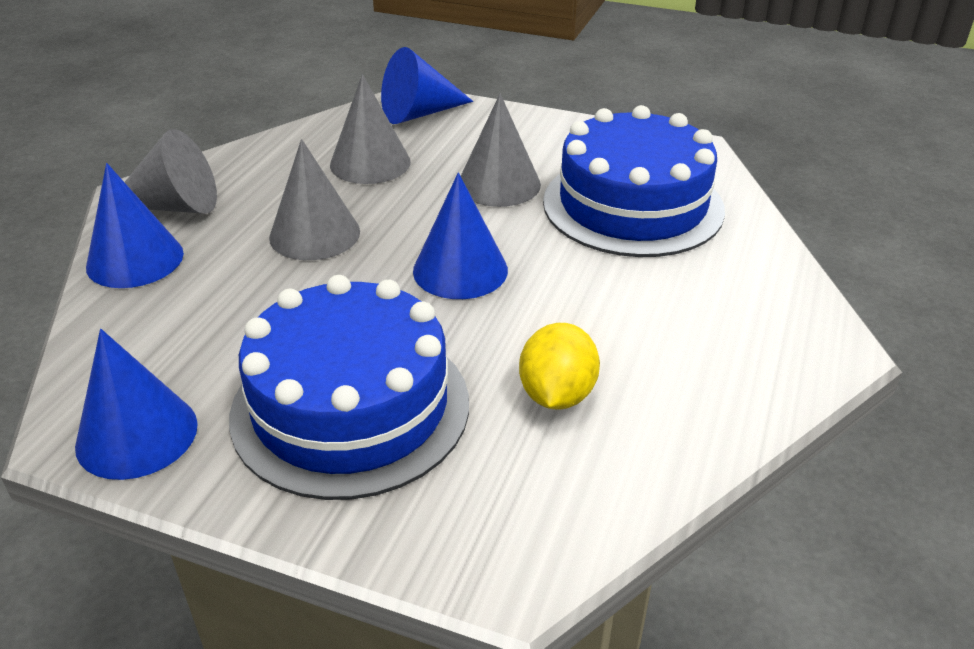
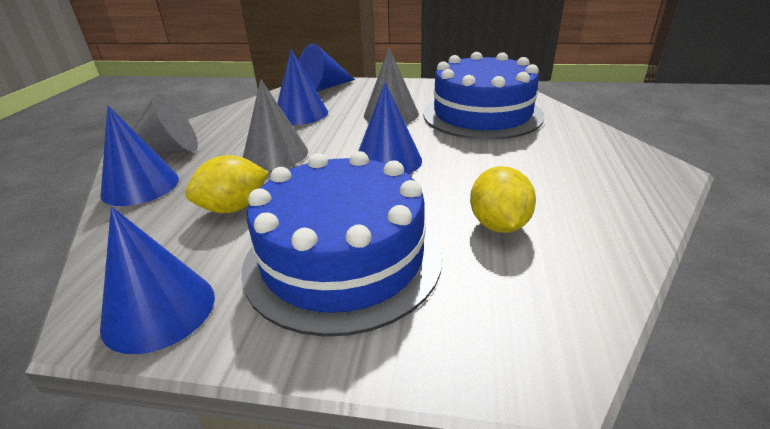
camera: 10 degrees left, 5 degrees down
(242, 313) = (234, 208): none -> yellow lemon
(370, 163) = (301, 114): grey cone -> blue cone

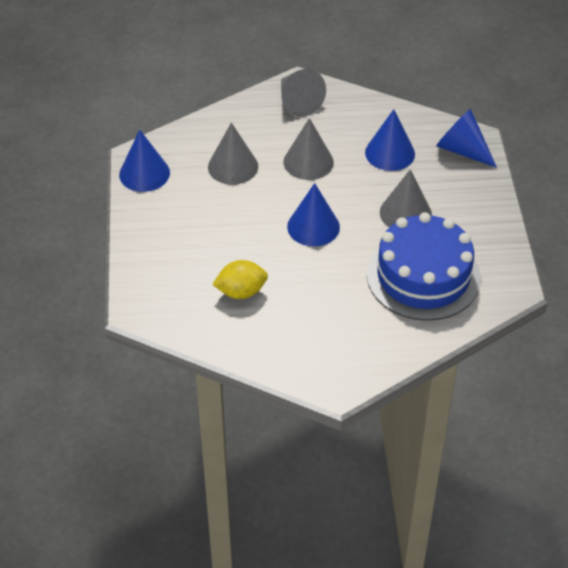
camera: 75 degrees right, 15 degrees up
(140, 186) = (248, 112): blue cone -> none
(234, 208) = (233, 166): yellow lemon -> grey cone
(343, 258) = (194, 228): blue cake -> none

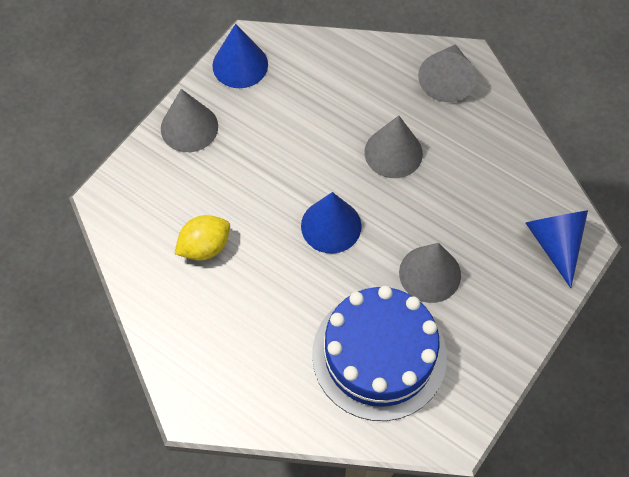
camera: 40 degrees right, 15 degrees up
(233, 166) = (321, 110): grey cone -> grey cone (189, 127)
(241, 292) = (205, 247): yellow lemon -> yellow lemon turned 60 degrees counterclockwise
(390, 153) = (479, 196): blue cone -> none

